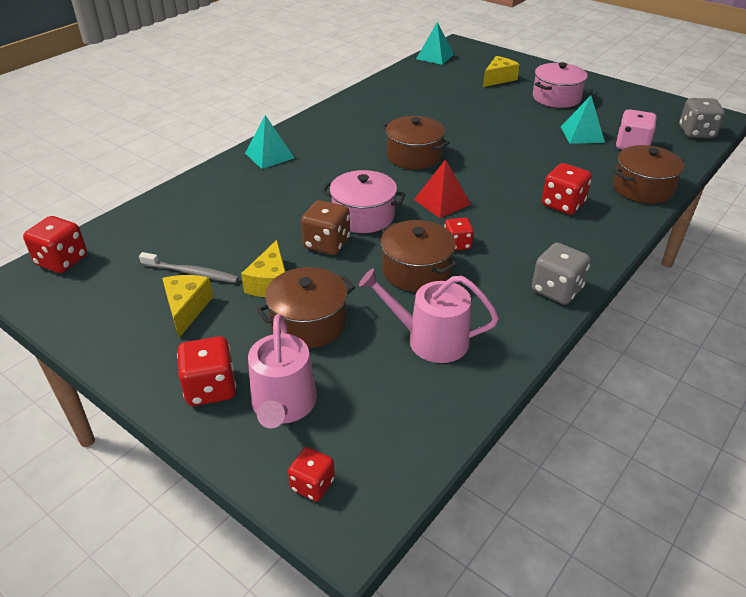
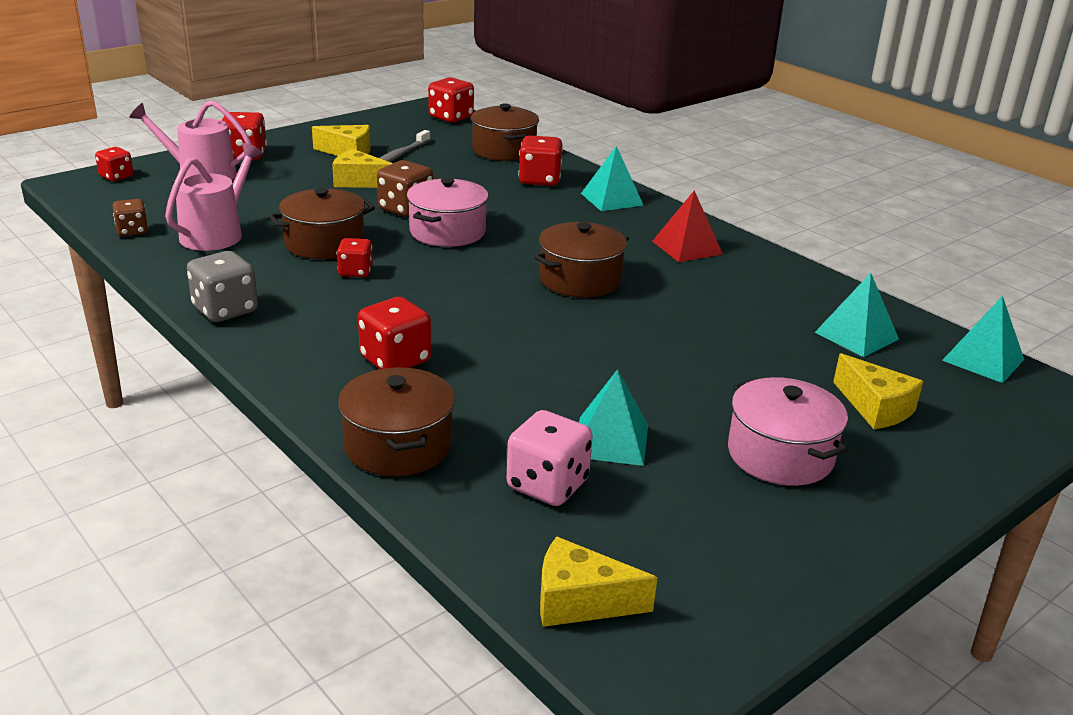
camera: 100 degrees right, 10 degrees down
(238, 189) = (539, 180): none -> red dice
(308, 323) = (288, 191): brown pot -> brown pot (504, 150)
(431, 81) = (856, 335): none -> turquoise pyramid
(442, 202) = (452, 279): red pyramid -> red pyramid (687, 247)
(455, 401) = (132, 231): none -> brown dice
(696, 133) = (580, 601): grey dice -> yellow cheese

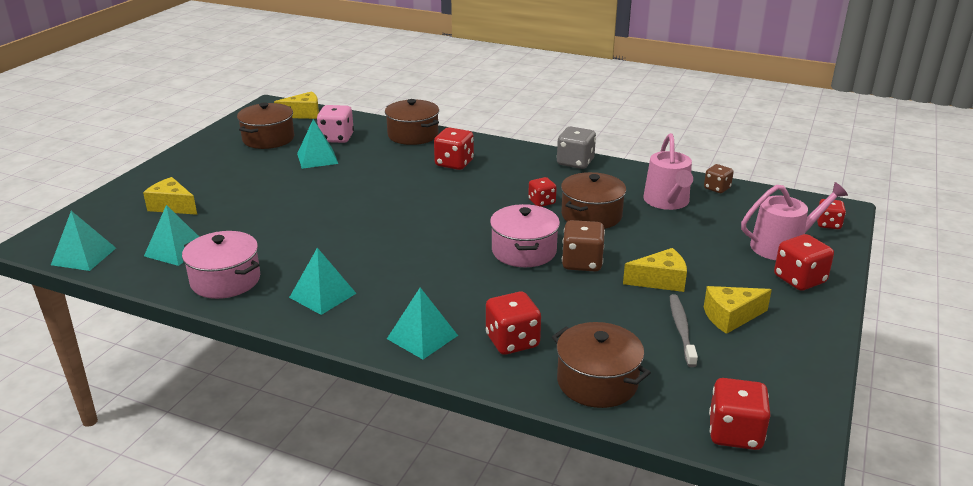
camera: 155 degrees right, 0 degrees up
(580, 280) = (391, 239): brown pot -> brown pot (268, 139)
(687, 247) = (322, 295): red pyramid -> turquoise pyramid
(780, 455) = (229, 172): pink pot -> pink pot (225, 280)

